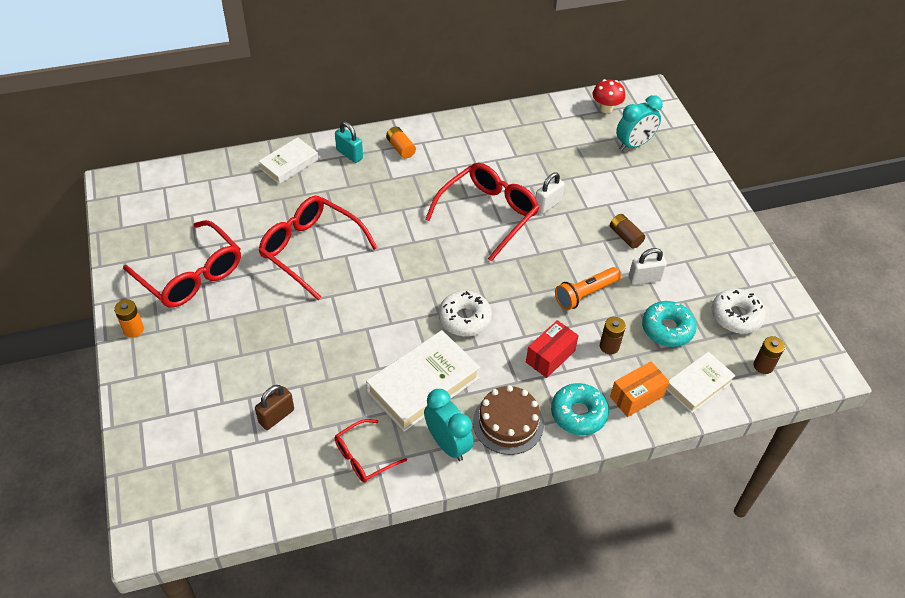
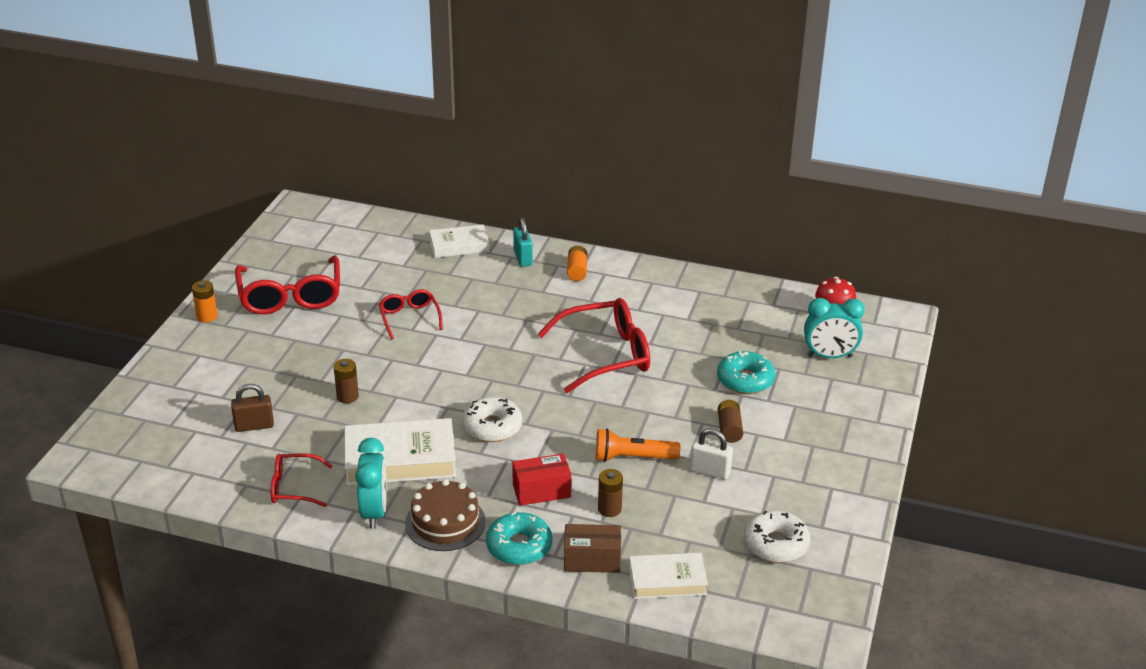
camera: 35 degrees right, 15 degrees down
(310, 249) = (409, 318): red glasses -> red glasses, size x0.55
(547, 205) = (675, 371): white padlock -> none
(636, 396) = (592, 560): orange box -> brown box
(667, 329) = (686, 522): turquoise donut -> turquoise donut (745, 380)
(763, 366) = (757, 597): brown battery -> brown battery (347, 396)

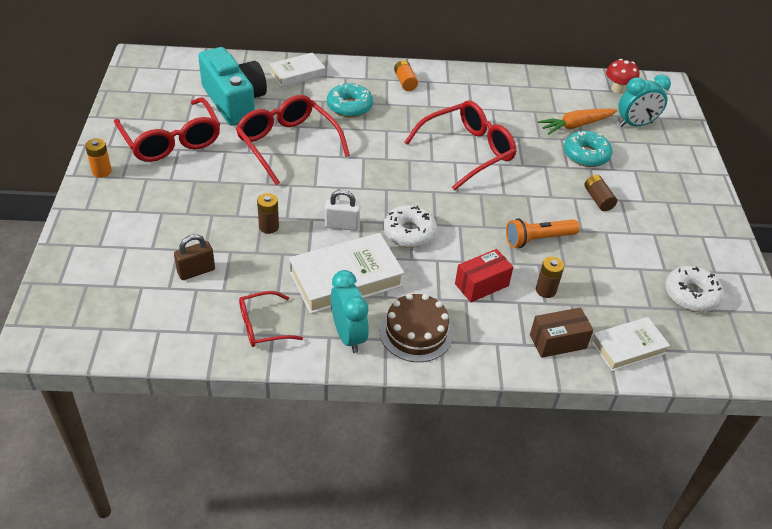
camera: 20 degrees left, 10 degrees up
(375, 266) = (234, 101): none -> turquoise camera
(409, 318) = (287, 144): red glasses -> red glasses, size x1.81
(519, 546) = (491, 342): turquoise donut -> turquoise donut (349, 106)
(523, 258) = (355, 77): turquoise padlock -> none
(710, 471) = (604, 239): white padlock -> white padlock (342, 225)
(753, 346) = (575, 125): none -> orange carrot

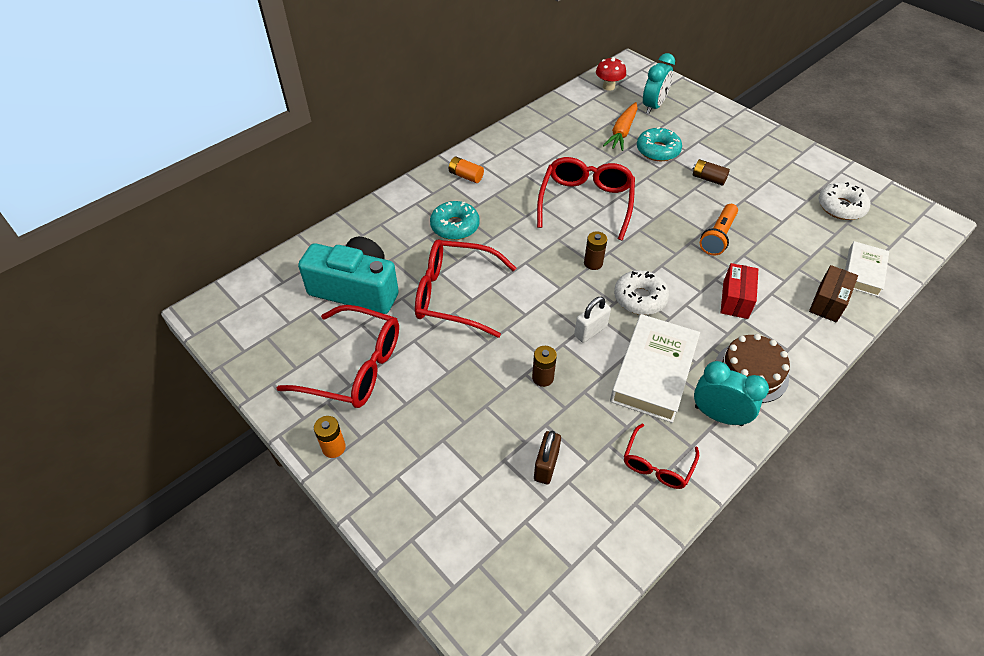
camera: 40 degrees left, 5 degrees up
(297, 74) = (373, 226): white book -> none
(545, 290) = (772, 271): brown battery -> brown battery (593, 263)

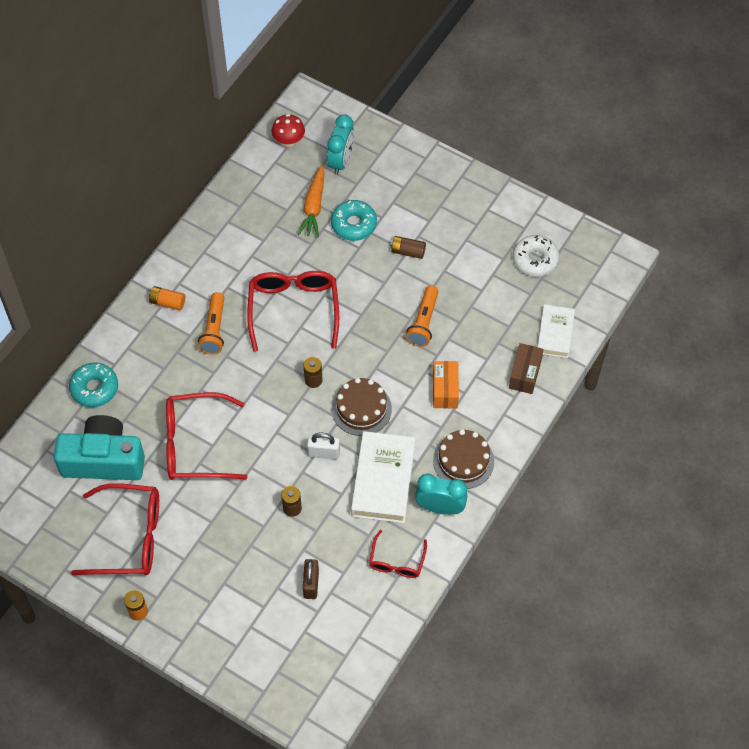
camera: 15 degrees left, 10 degrees up
(455, 226) = (174, 367): turquoise donut -> turquoise donut (94, 388)
(503, 204) = (214, 329): none -> orange flashlight
(590, 331) = (324, 453): white padlock -> white padlock turned 60 degrees clockwise
(640, 298) = (361, 409): white donut -> brown cake
(735, 299) = (445, 390): red box -> orange box

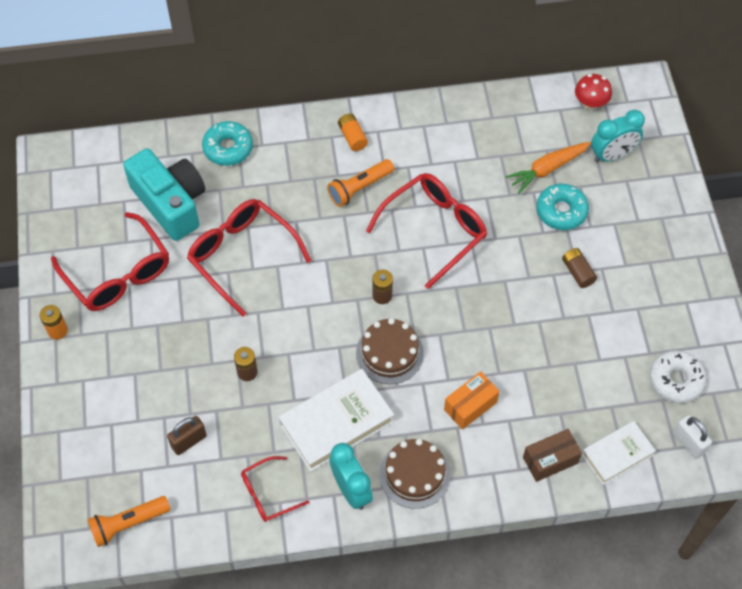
camera: 50 degrees right, 0 degrees up
(324, 453) = (320, 356): white padlock -> white padlock (689, 443)
(423, 322) = (521, 337): orange flashlight -> orange flashlight (128, 524)

